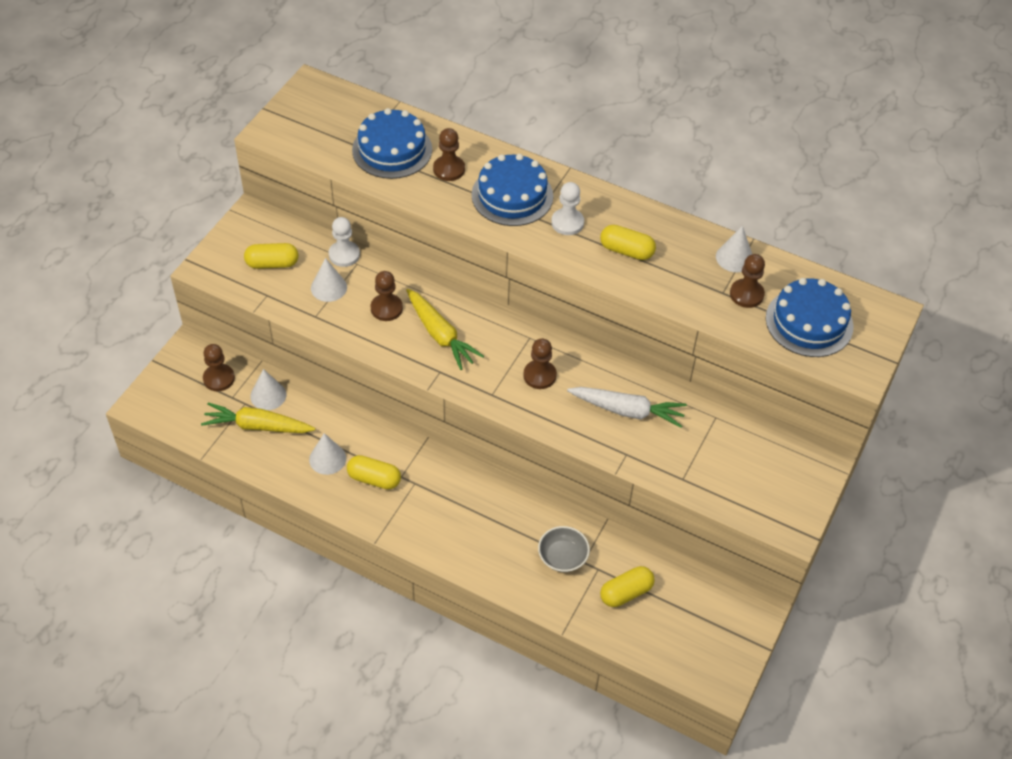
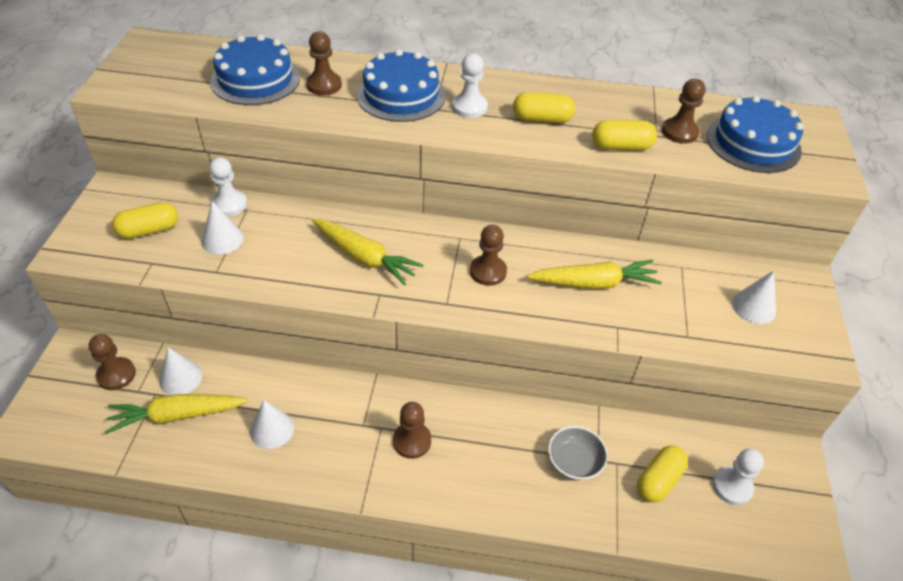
camera: 20 degrees left, 5 degrees down
(374, 479) = (333, 437): yellow capsule -> yellow capsule (621, 146)
(386, 308) = (295, 245): brown pawn -> brown pawn (412, 441)
(627, 410) = (594, 283): white carrot -> yellow carrot
(686, 616) = (732, 486): none -> white pawn
(734, 258) = (647, 104): white cone -> white cone (753, 307)

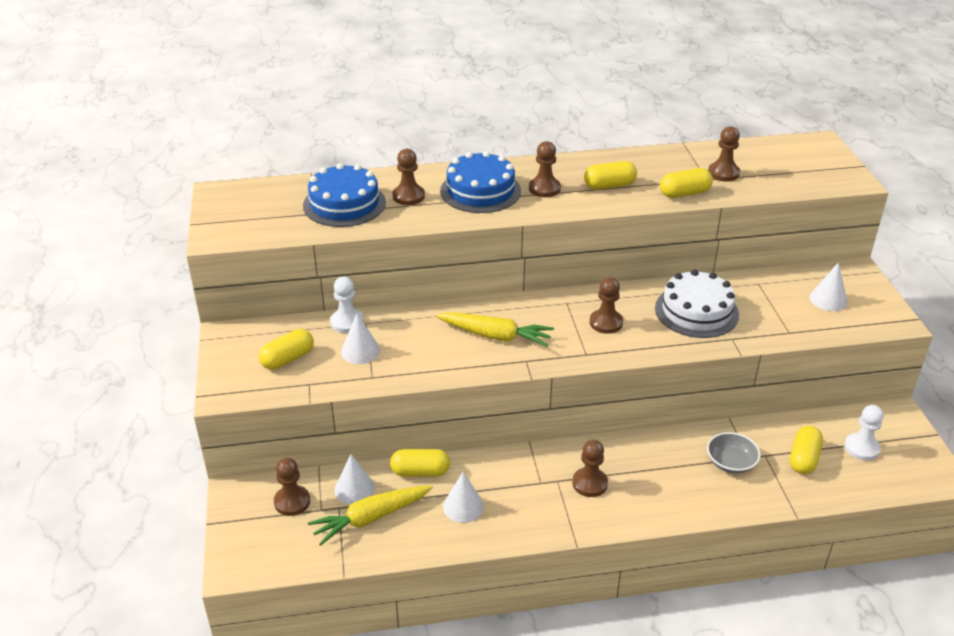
camera: 15 degrees left, 10 degrees down
(252, 377) = (420, 472): none -> yellow capsule
(469, 107) = (544, 188): white pawn -> brown pawn
(594, 283) = (696, 311): yellow carrot -> white cake
(753, 143) = (783, 169): blue cake -> none

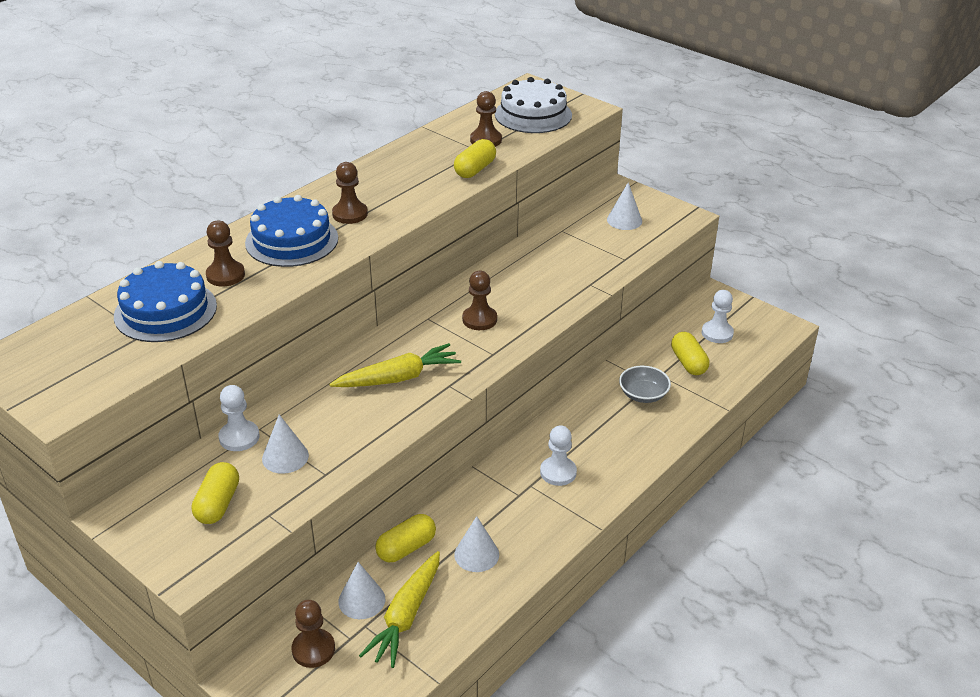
camera: 40 degrees left, 0 degrees up
(589, 483) = (558, 472): brown pawn -> white pawn
(609, 185) = (404, 188): yellow capsule -> none
(696, 311) = (540, 275): white cake -> white cake (533, 114)

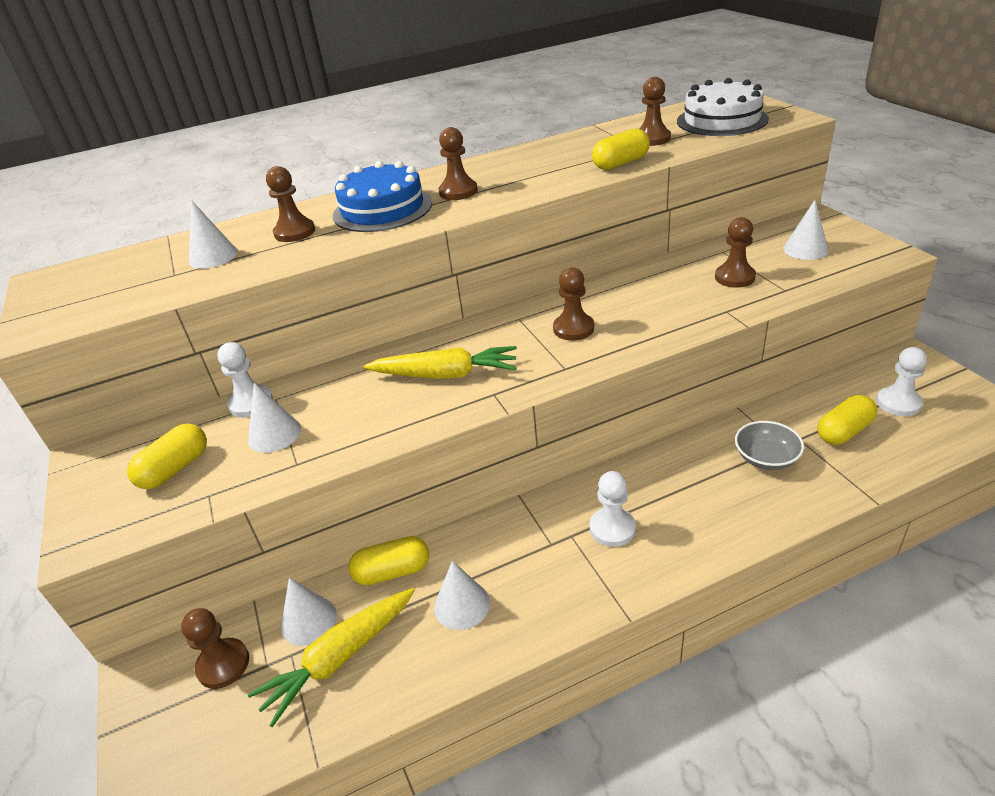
camera: 30 degrees right, 0 degrees up
(165, 311) = (213, 256): blue cake -> white cone
(582, 253) = (734, 277): none -> brown pawn
(688, 363) = (844, 431): yellow capsule -> yellow capsule turned 45 degrees clockwise

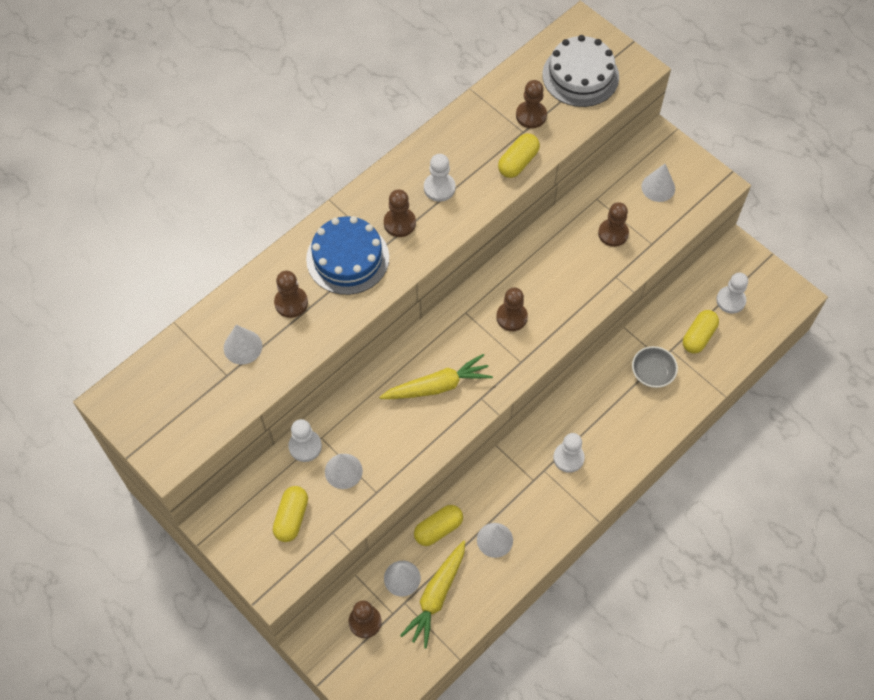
camera: 25 degrees left, 25 degrees up
(519, 174) = (439, 188): none -> white pawn

